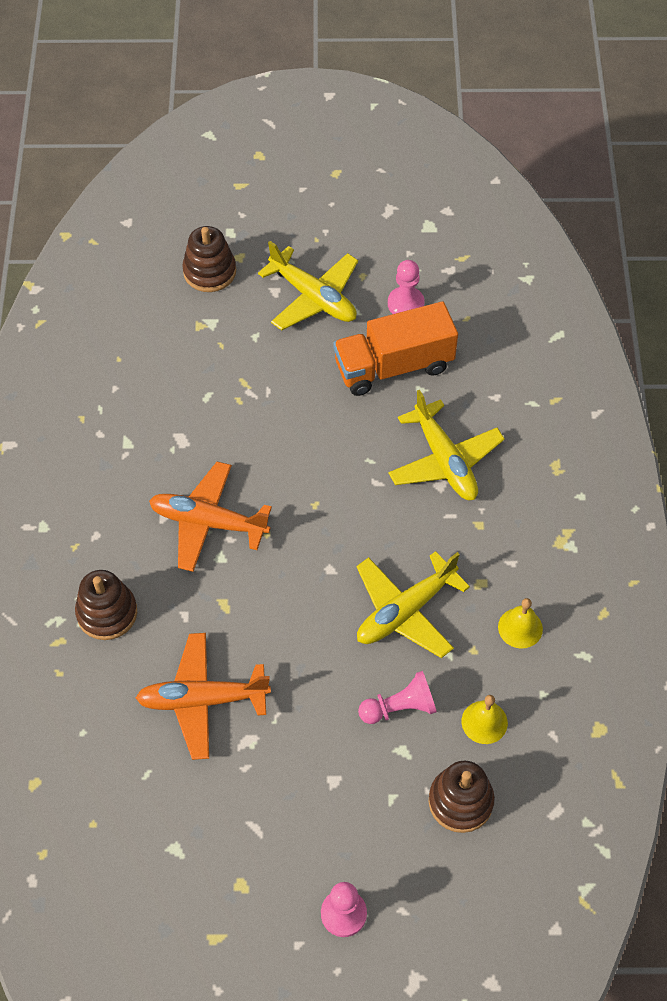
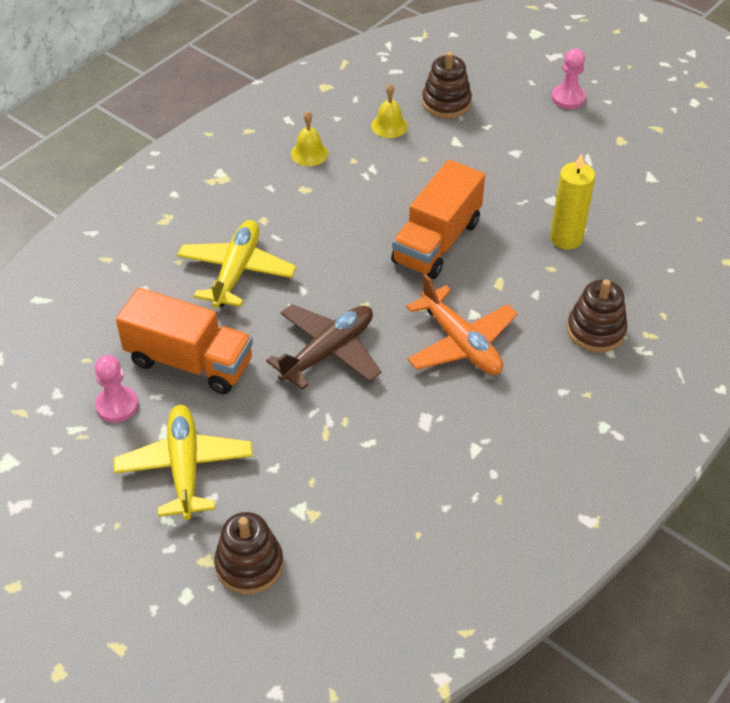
camera: 140 degrees left, 10 degrees down
(202, 700) = (566, 238): orange plane -> yellow candle
(303, 443) = (328, 352): none -> brown plane
(313, 610) = (437, 242): none -> orange truck
(400, 707) = (434, 161): pink pawn -> none
(405, 611) = (373, 204): yellow plane -> none

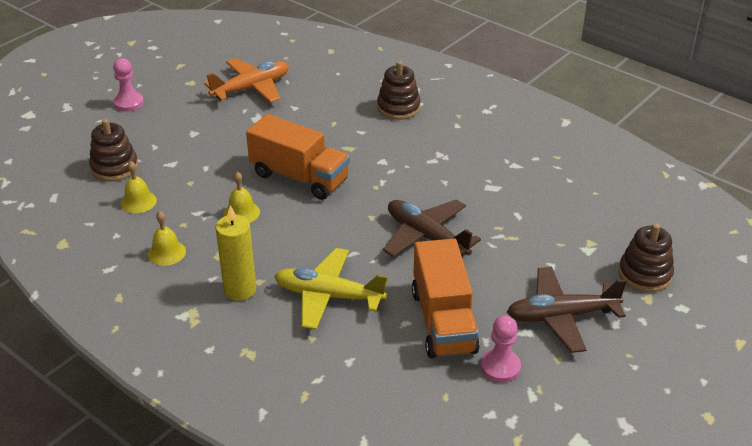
camera: 90 degrees left, 10 degrees down
(185, 467) = (561, 316): yellow plane -> brown plane
(190, 362) = (443, 321): orange truck -> orange truck turned 150 degrees clockwise
(372, 200) = (241, 212): none -> yellow bell
(460, 343) = (413, 168): orange plane -> orange plane (251, 88)
(566, 238) = (301, 114): yellow candle -> yellow candle (240, 290)

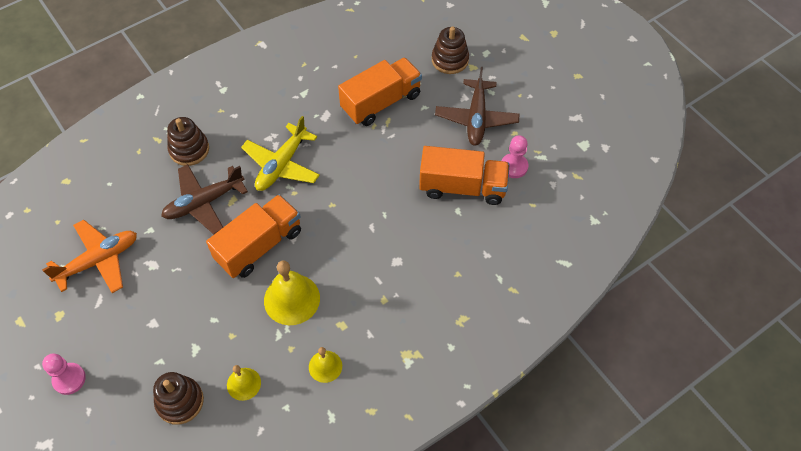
camera: 75 degrees left, 20 degrees up
(240, 290) = (390, 315): yellow candle -> none
(241, 212) = (292, 299): yellow bell -> yellow bell, size x1.73
(251, 88) = (99, 261): orange plane -> orange plane turned 75 degrees clockwise
(328, 296) = (416, 254): yellow plane -> yellow plane (282, 165)
(426, 237) = (369, 173): brown plane -> brown plane (204, 202)
(537, 226) = (381, 102): none -> orange truck

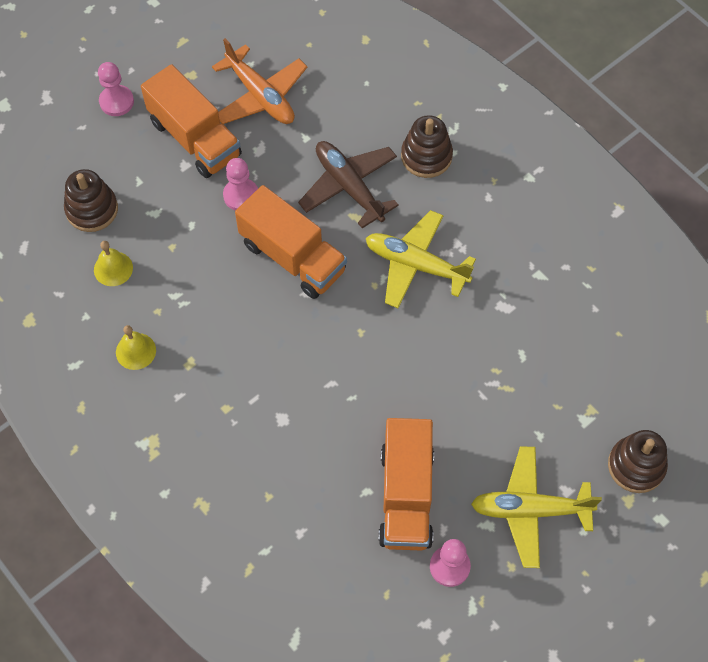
camera: 85 degrees right, 5 degrees up
(194, 280) = (241, 195): none -> pink pawn
(292, 299) = (221, 303): yellow bell -> none
(381, 102) = (539, 376): orange truck -> orange truck (195, 138)
(476, 118) = (530, 510): brown plane -> yellow plane

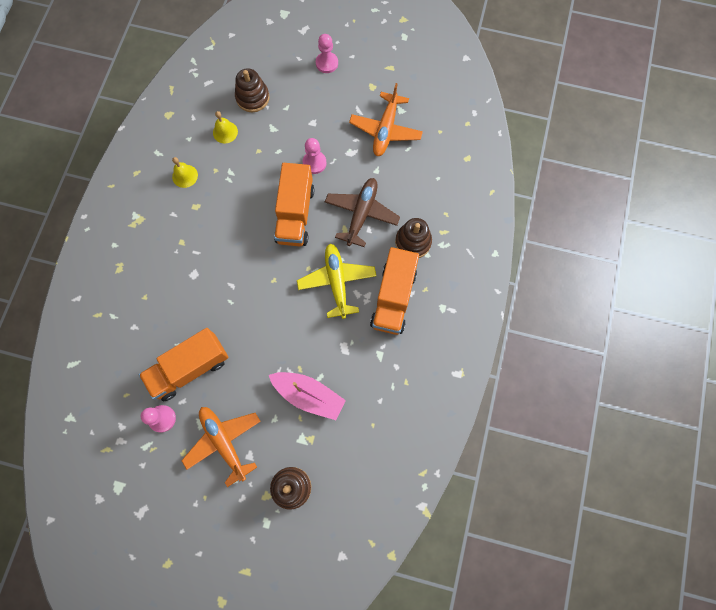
camera: 55 degrees right, 10 degrees up
(195, 138) = (333, 116): orange truck -> orange truck (393, 298)
(530, 510) = (224, 442): yellow plane -> orange plane
(536, 380) = (309, 395): none -> pink boat

